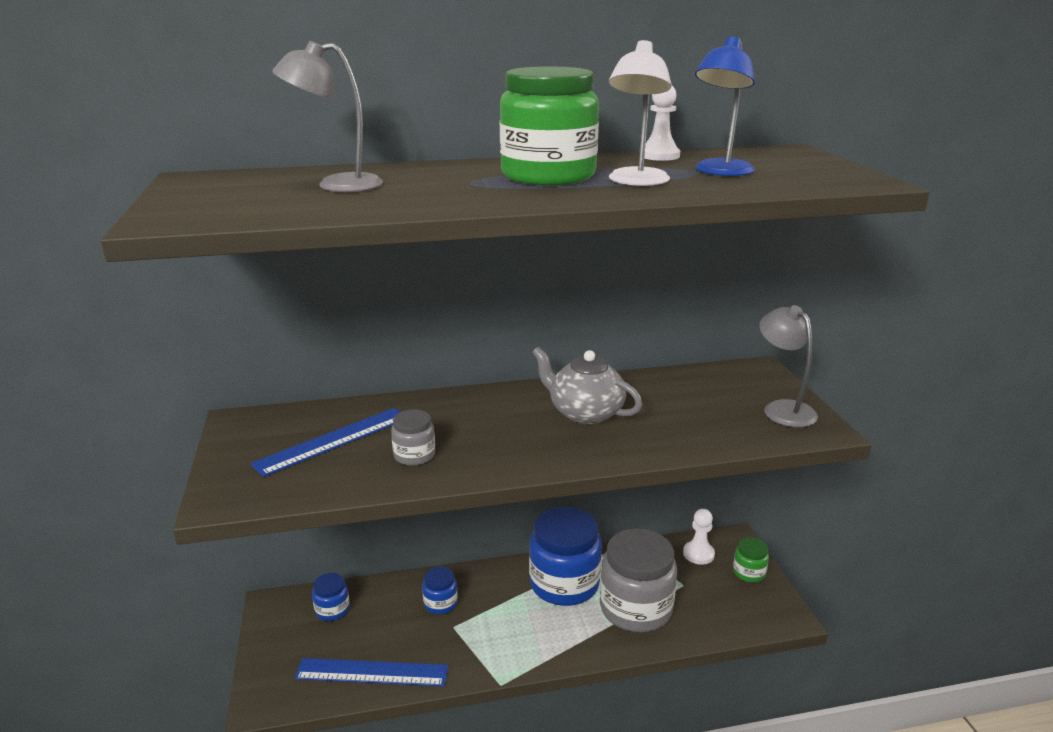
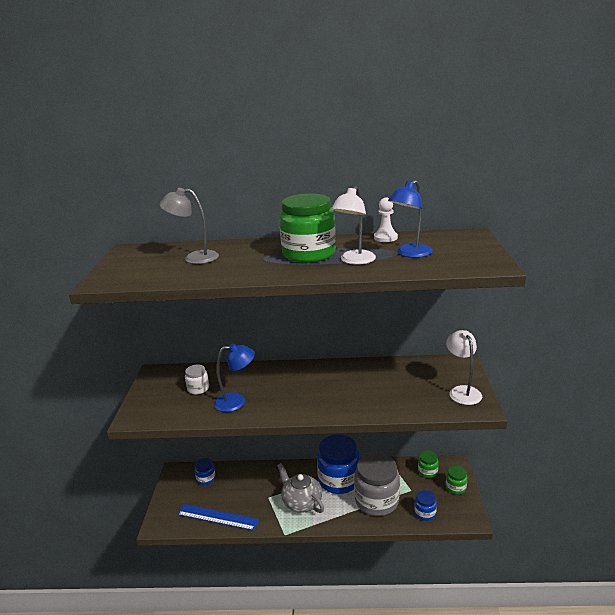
camera: 15 degrees right, 0 degrees up
(333, 440) = (198, 388): blue ruler -> white jar
(414, 455) = (237, 401): grey jar -> blue lamp
(440, 603) = (265, 482): blue jar -> blue jar (425, 513)
(585, 412) = (341, 383): grey teapot -> grey teapot (301, 502)
(698, 554) = (427, 471): white pawn -> green jar
(782, 409) = (462, 391): grey lamp -> white lamp

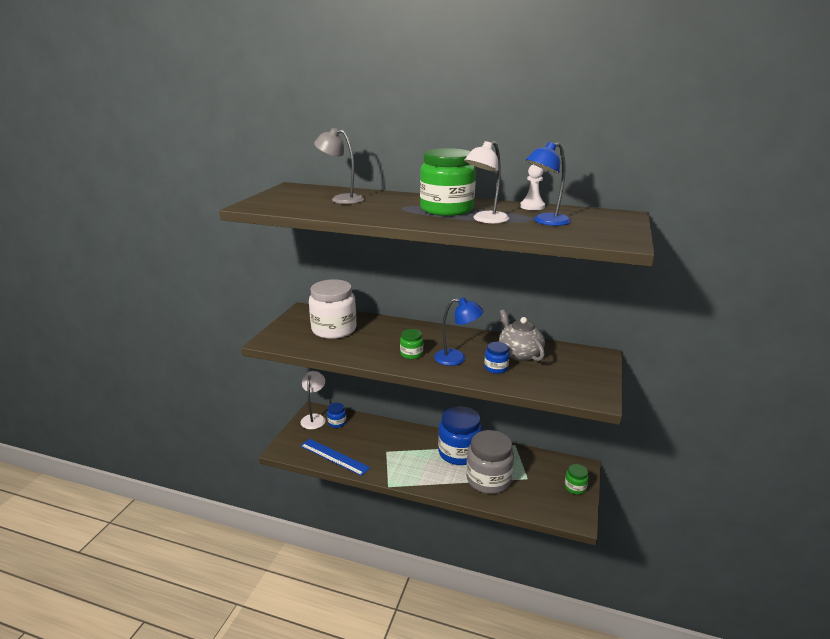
camera: 15 degrees right, 0 degrees up
(198, 388) = (334, 329): white jar -> white jar, size x2.13
(237, 401) = (362, 346): blue lamp -> blue lamp (457, 358)
(301, 502) = (415, 463): grey teapot -> grey teapot (519, 354)
(425, 513) = (532, 502): blue jar -> blue jar (496, 368)
(427, 471) = (552, 466): green jar -> green jar (411, 354)
(462, 391) = (587, 380): white lamp -> white lamp (314, 418)

